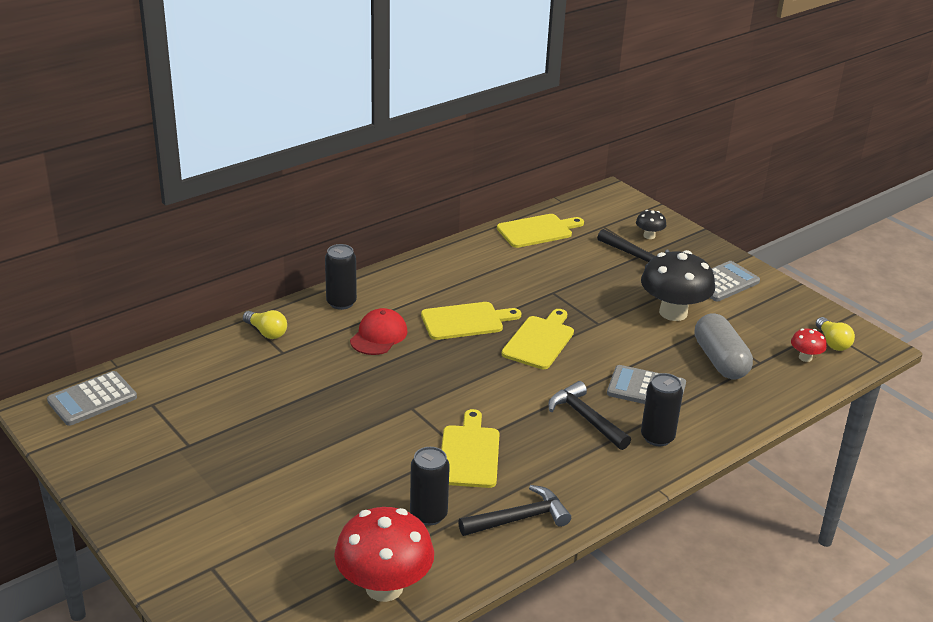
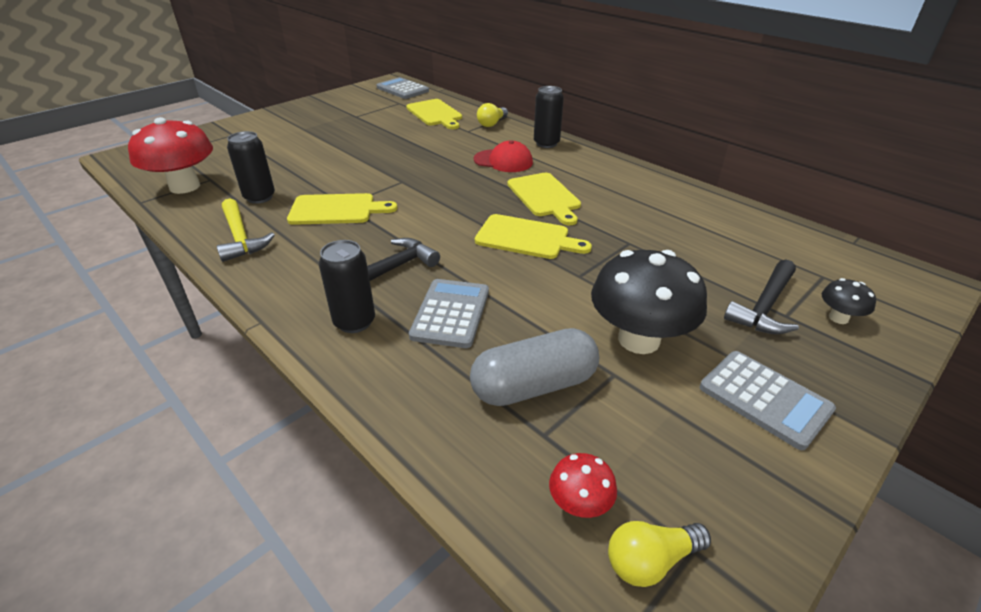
camera: 85 degrees right, 5 degrees up
(519, 519) = (241, 237): black hammer -> yellow hammer
(537, 231) = (760, 228): yellow cutting board -> yellow cutting board (435, 114)

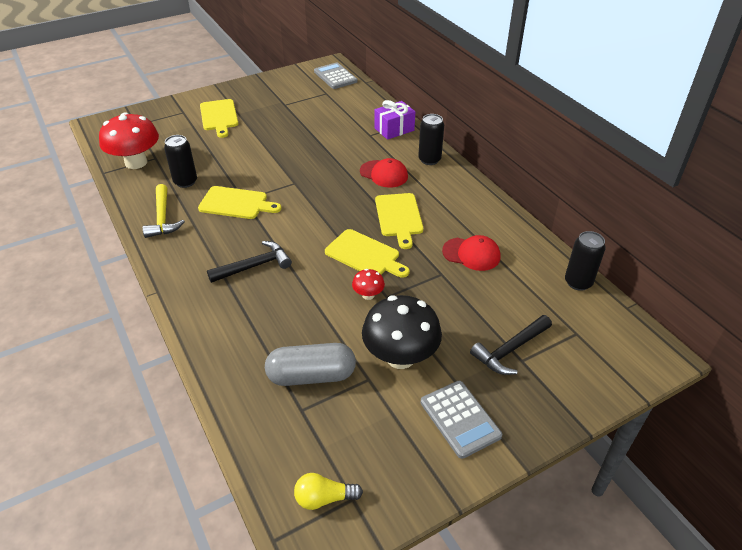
camera: 15 degrees right, 5 degrees up
(354, 322) = (216, 304): black can -> black can (578, 282)
(435, 114) = (351, 111): yellow cutting board -> yellow cutting board (219, 116)
(450, 313) = (281, 310): grey calculator -> none
(492, 123) = (394, 129): yellow light bulb -> purple gift
(579, 504) = (300, 457): red mushroom -> red mushroom (368, 295)
(650, 219) = (471, 254): none -> red cap
(838, 318) = (560, 371): black mushroom -> none

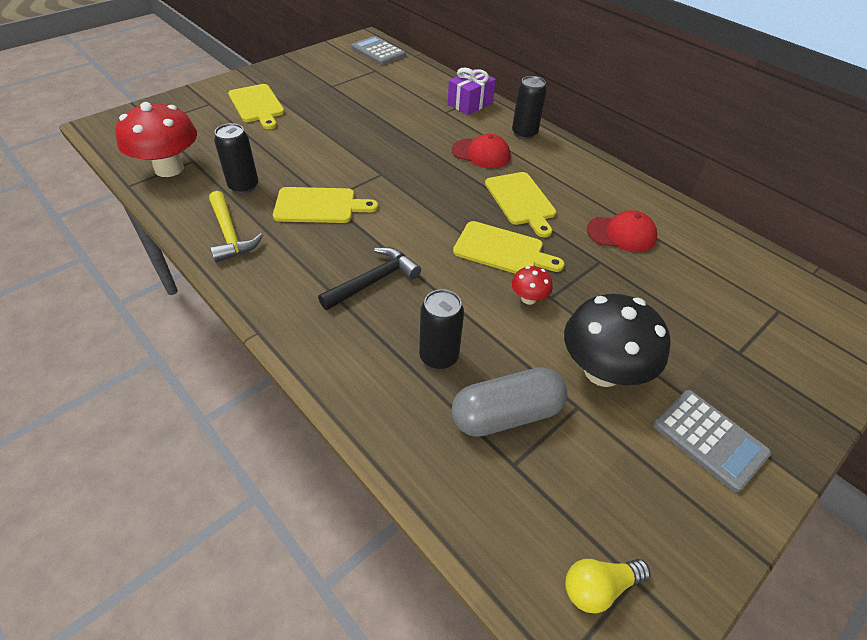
camera: 15 degrees left, 5 degrees up
(510, 350) = (720, 341): black hammer -> none
(578, 282) = (749, 252): black can -> black can (438, 356)

